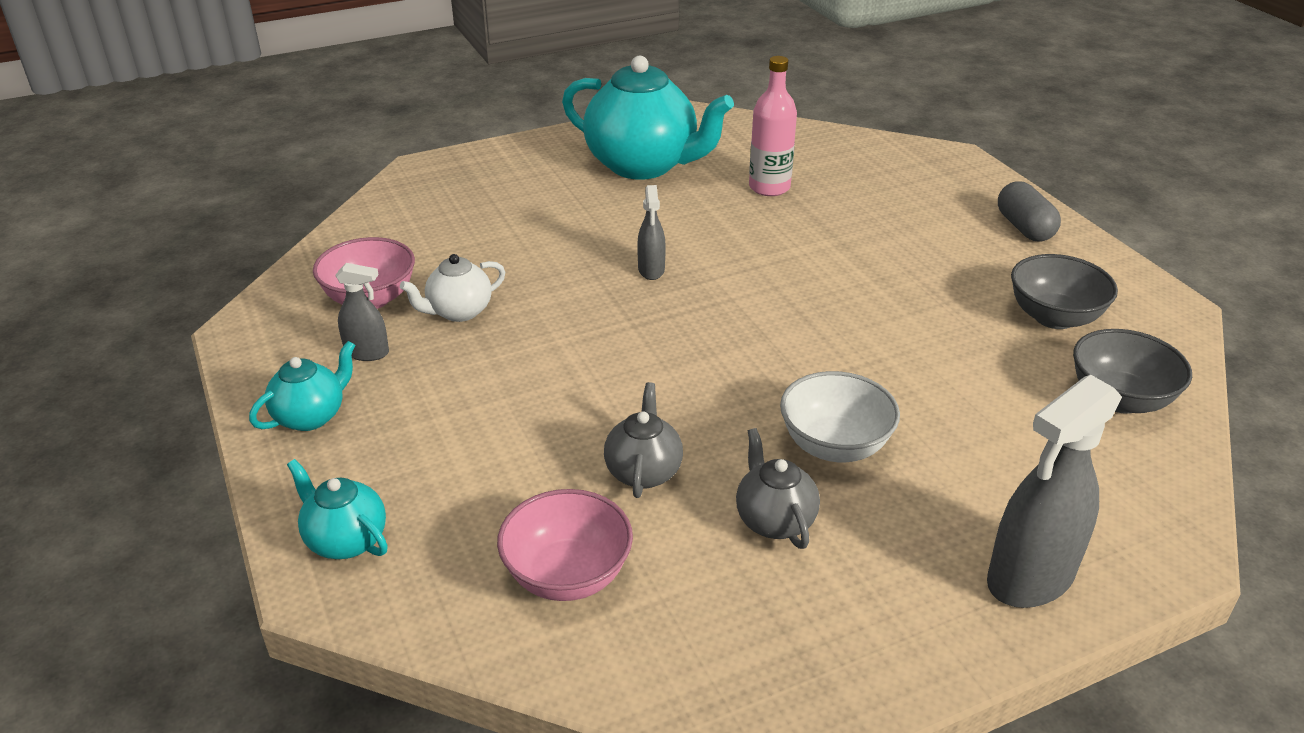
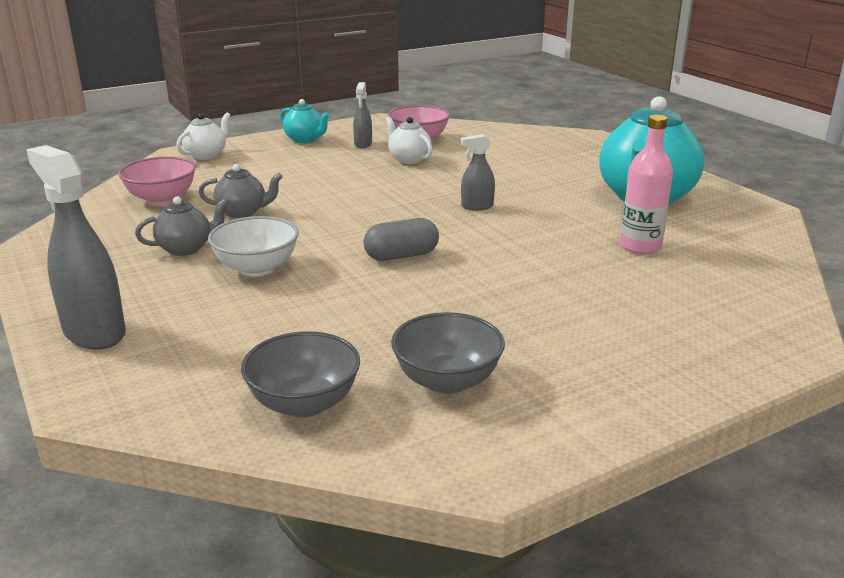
camera: 85 degrees right, 10 degrees down
(345, 540) = (206, 155): turquoise teapot -> white teapot
(1024, 228) = (638, 381): grey capsule -> grey capsule (401, 256)

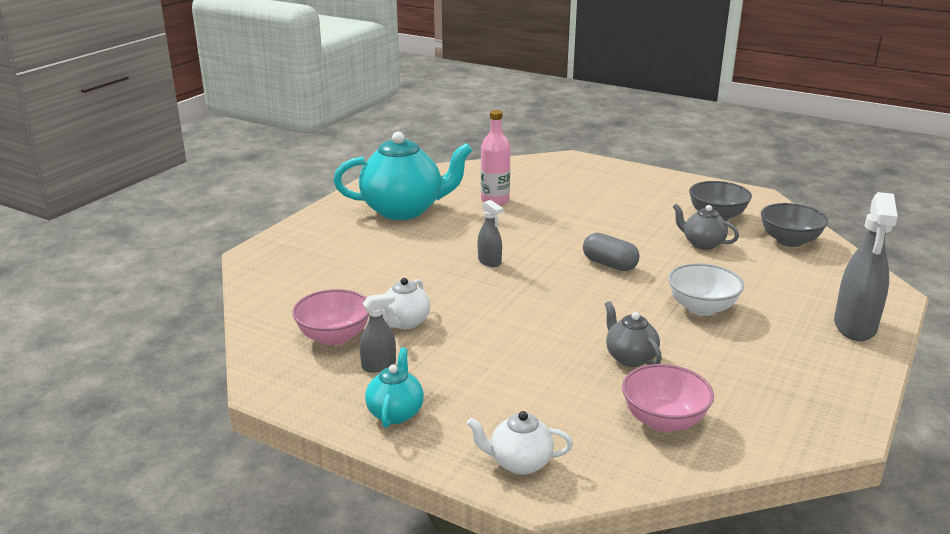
camera: 120 degrees left, 0 degrees up
(186, 248) = (722, 351): grey teapot -> grey teapot (702, 244)

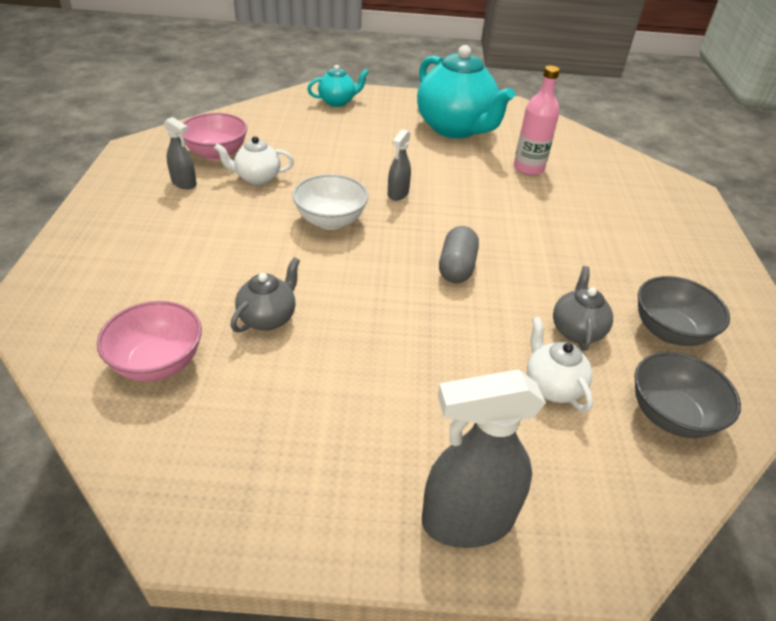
camera: 60 degrees right, 15 degrees up
(395, 412) = (119, 207): turquoise teapot -> turquoise teapot (337, 102)
(519, 463) = (63, 285): white teapot -> white teapot (552, 386)
(702, 308) = (410, 355): white bowl -> white bowl (330, 221)

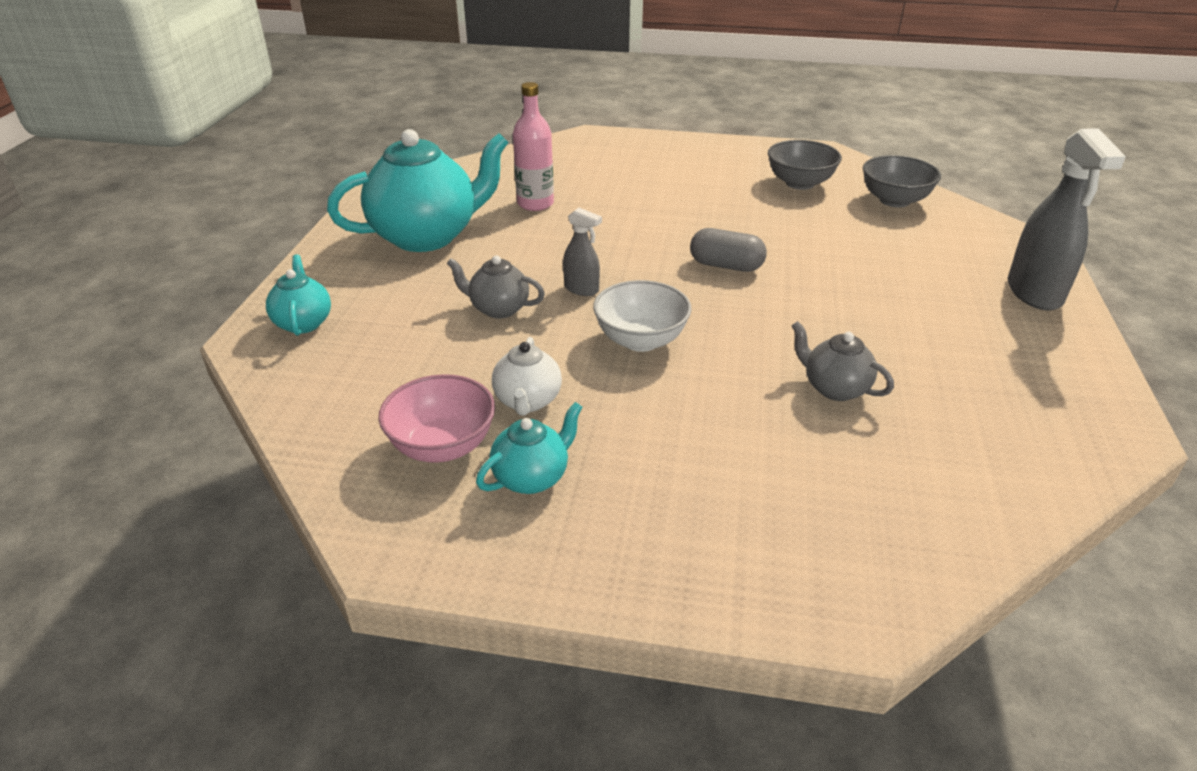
camera: 80 degrees left, 5 degrees down
(158, 363) = (932, 468): pink bowl -> none
(184, 183) = (532, 477): grey spray bottle -> turquoise teapot
(552, 386) = (881, 241): white teapot -> none
(576, 330) = (808, 220): grey teapot -> grey teapot (498, 309)

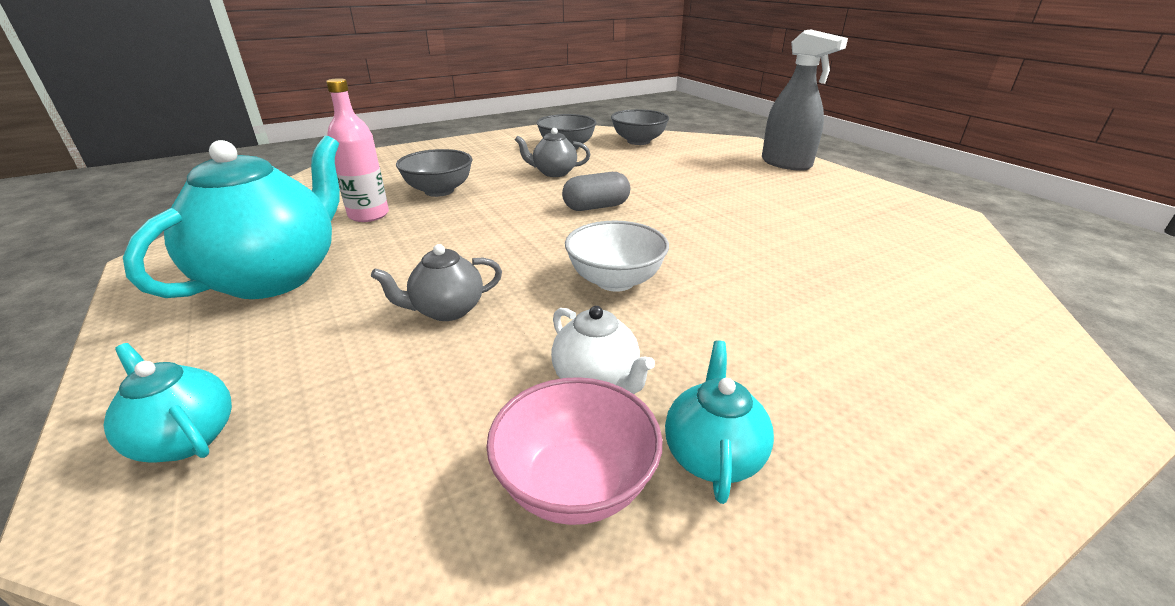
camera: 40 degrees left, 5 degrees down
(582, 289) = (506, 263): grey spray bottle -> none
(614, 197) = (439, 191): none -> grey bowl
(834, 388) = (790, 254): grey teapot -> grey teapot (554, 173)

